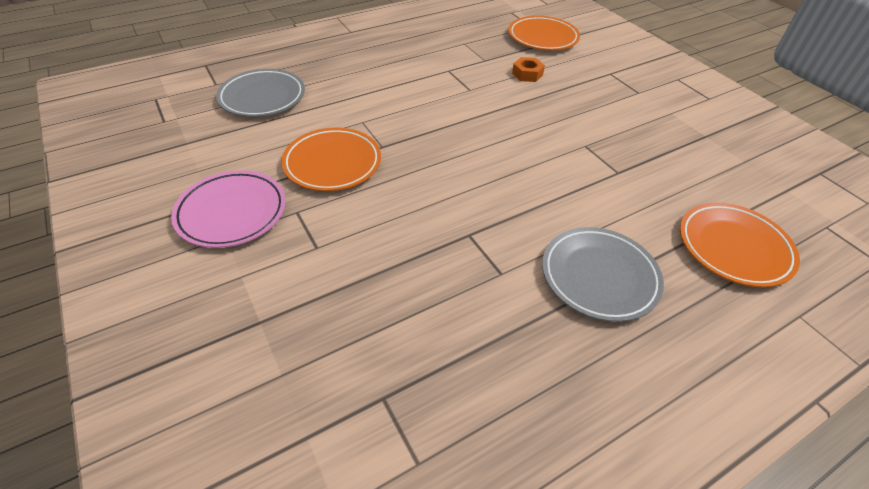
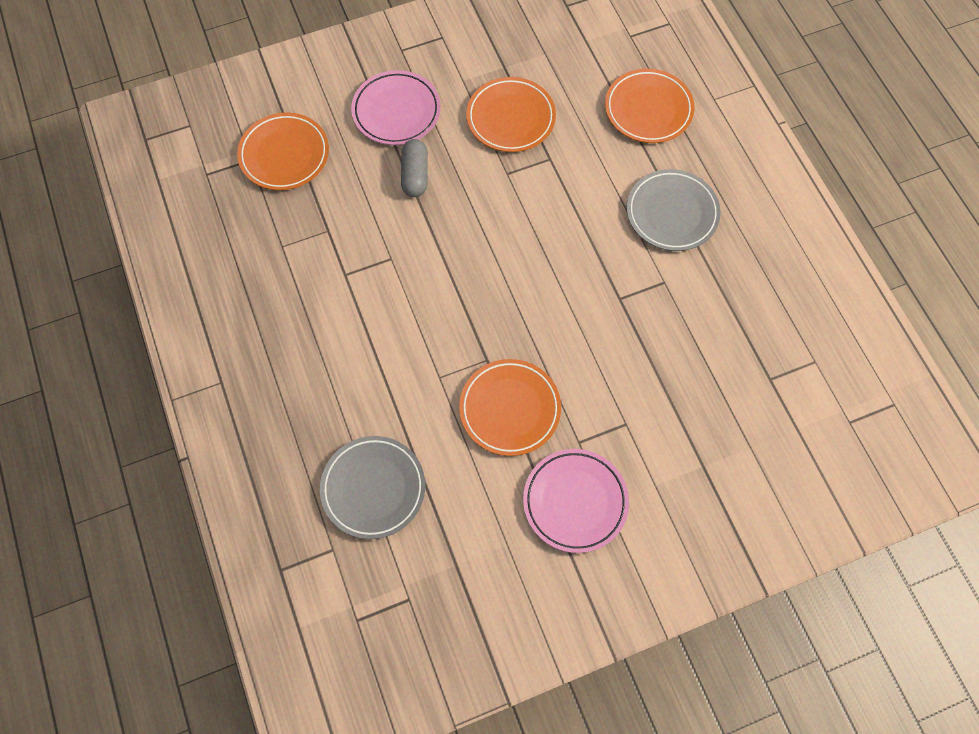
camera: 80 degrees left, 20 degrees up
(527, 74) = (368, 192): orange nut -> none
(555, 95) = (415, 175): none -> grey capsule
(613, 81) = (396, 111): none -> pink plate
(649, 143) = (510, 118): none -> orange plate

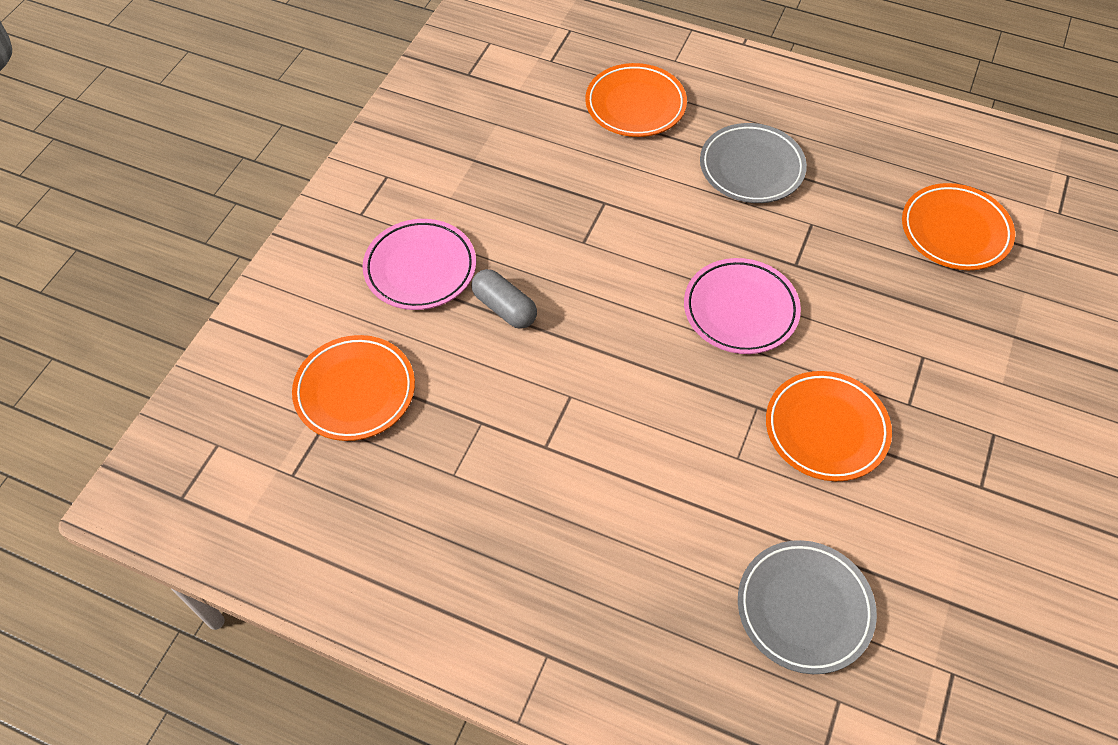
camera: 45 degrees left, 10 degrees down
(510, 118) = (531, 196): orange plate -> orange plate (955, 231)
(575, 501) = (967, 454): pink plate -> pink plate (740, 310)

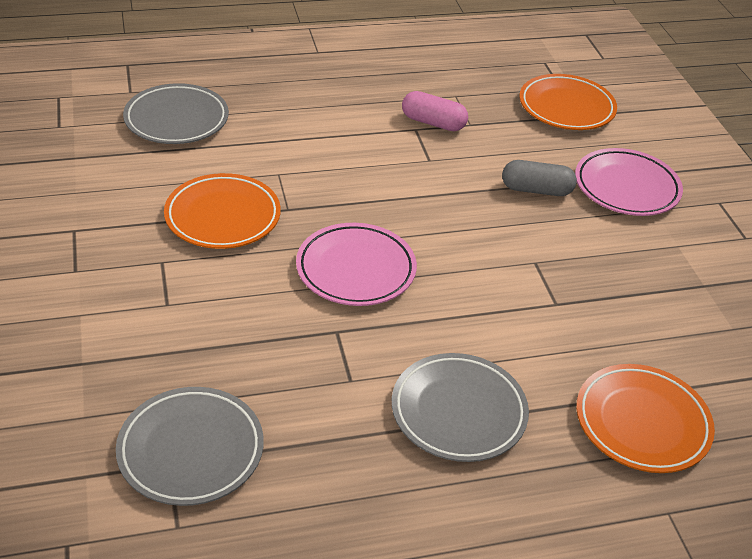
camera: 140 degrees right, 15 degrees down
(518, 446) = (433, 123): none -> pink capsule
(955, 231) = (191, 450): orange plate -> grey plate

